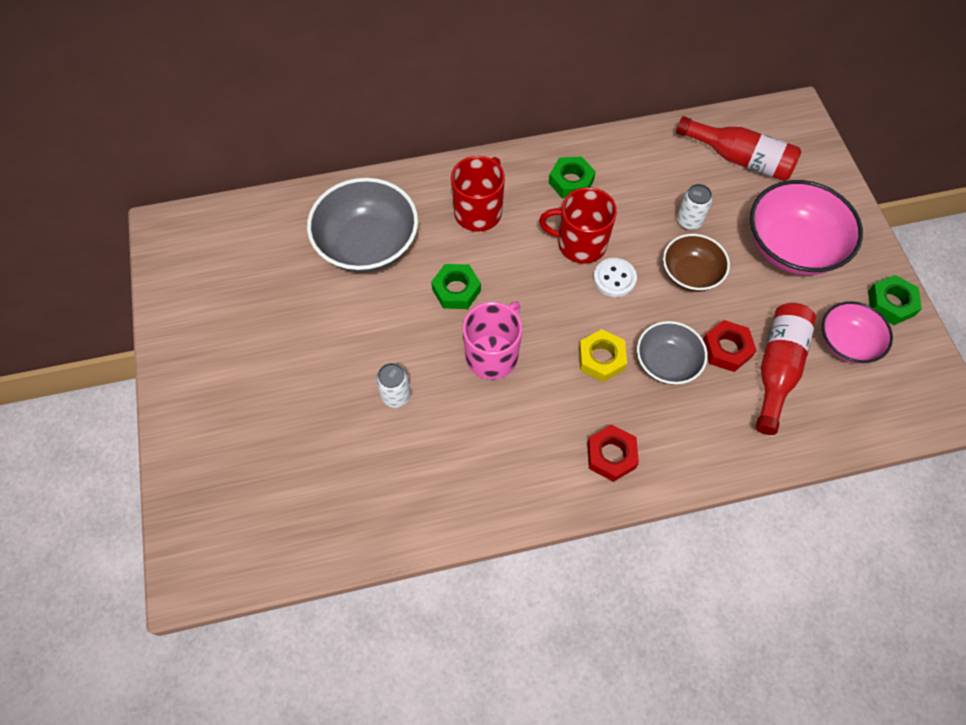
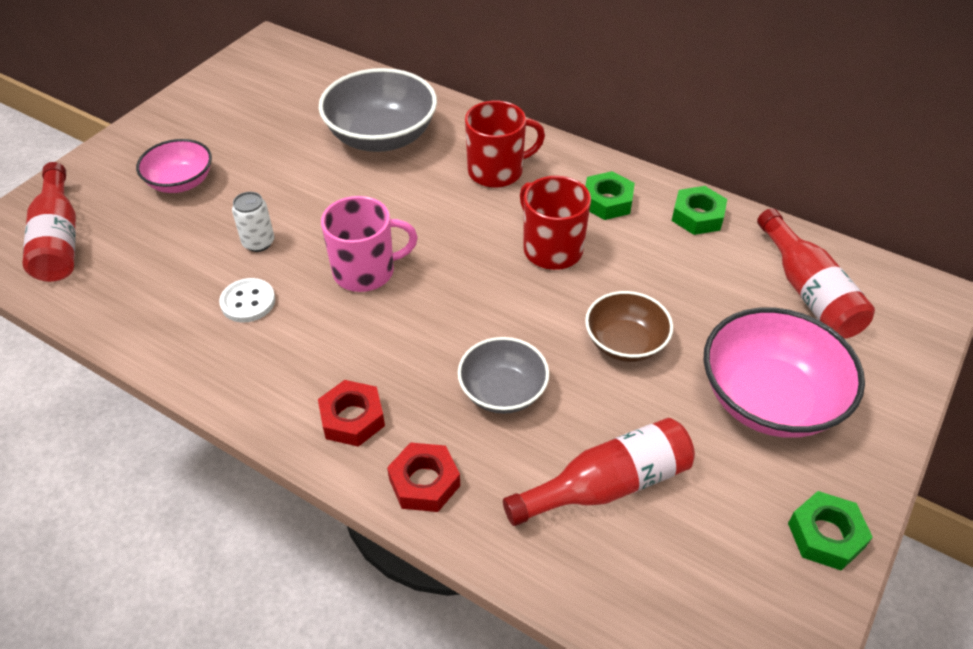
camera: 45 degrees right, 15 degrees down
(247, 520) = (59, 239): none -> red bottle
(456, 290) = (403, 209): green nut -> green nut (697, 216)
(601, 358) = (449, 342): yellow nut -> none
(614, 278) = (546, 294): white button -> white button (248, 302)
(689, 221) = (682, 303): white can -> none
(726, 349) = (577, 427): red nut -> red nut (424, 482)
(847, 343) = (719, 527): pink bowl -> pink bowl (181, 182)

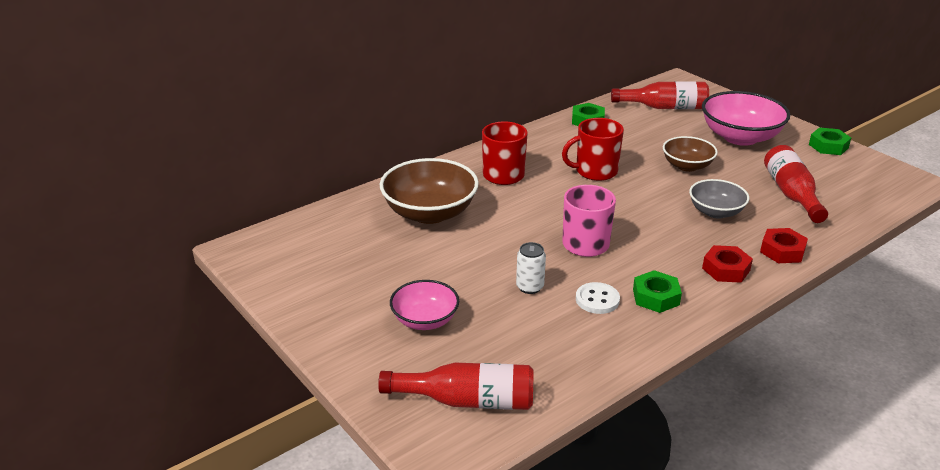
camera: 70 degrees left, 15 degrees down
(381, 137) = (430, 213): grey bowl -> brown bowl
(607, 201) = (558, 144): green nut -> green nut (656, 297)

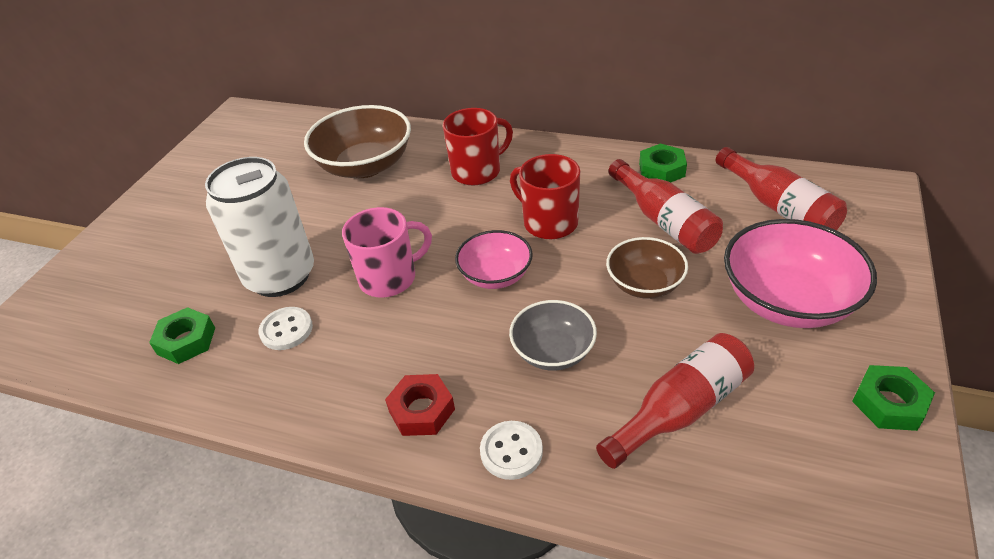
camera: 60 degrees right, 10 degrees up
(425, 320) = (190, 241): pink bowl -> pink bowl (495, 275)
(467, 401) = (82, 317): red bottle -> red bottle (664, 221)
(529, 287) = (280, 276): white can -> white can, size x2.34
(656, 297) = (319, 372): green nut -> green nut (186, 341)
(782, 251) = (511, 451): red nut -> white button

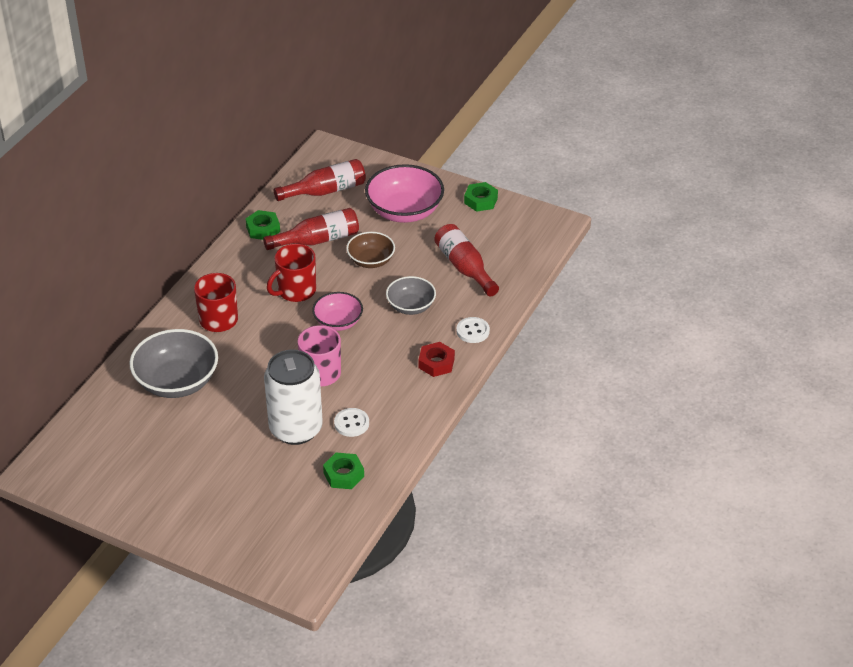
camera: 85 degrees left, 0 degrees up
(365, 165) = (177, 382): brown bowl -> grey bowl

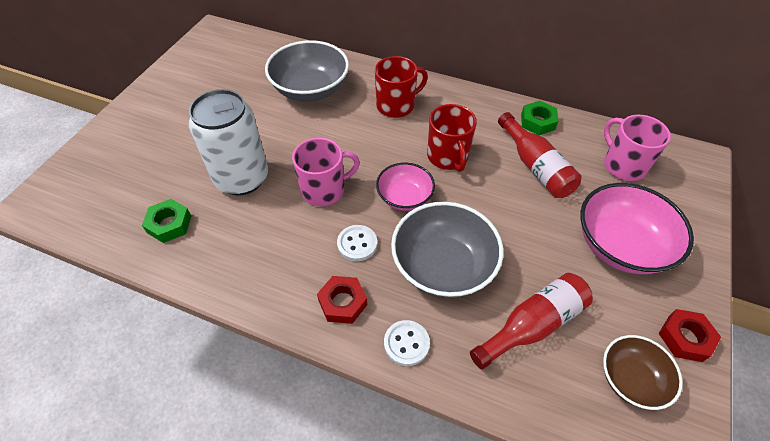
camera: 85 degrees right, 10 degrees up
(295, 291) = (448, 157): red mug -> red mug turned 150 degrees counterclockwise
(325, 191) = (623, 165): red bottle -> pink mug
(351, 423) = (245, 224): white button -> white button (357, 244)
(371, 260) = (515, 218): brown bowl -> brown bowl (631, 379)
(411, 306) = (443, 266): grey bowl -> grey bowl, size x1.67
(480, 200) = (685, 338): green nut -> red nut

